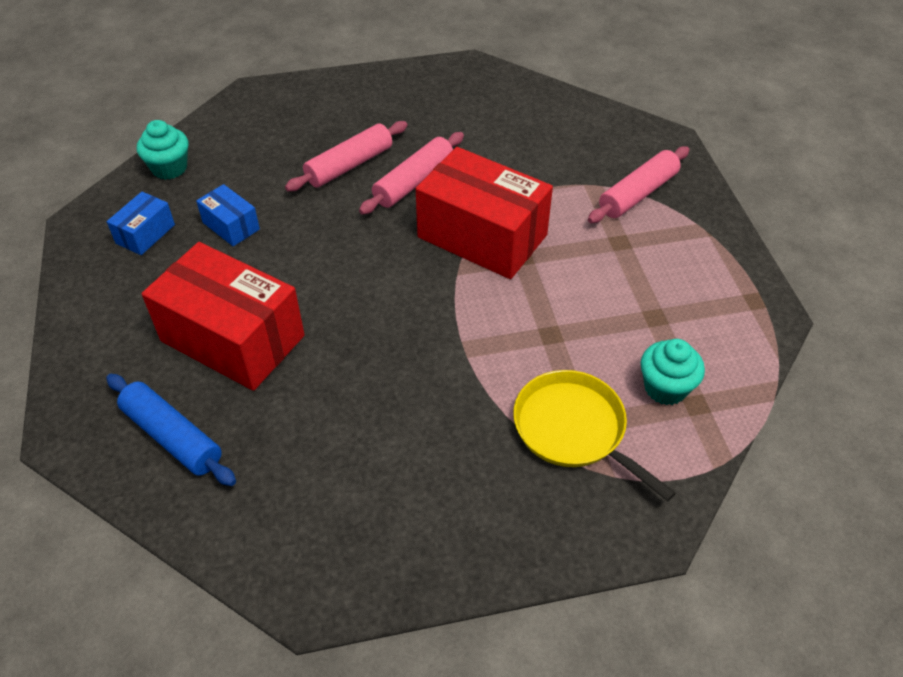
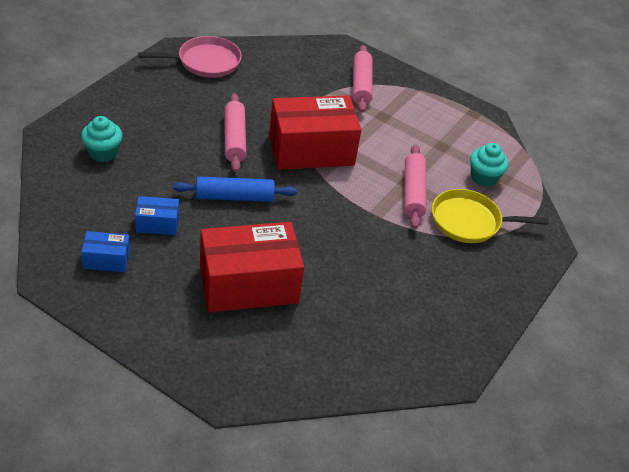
camera: 50 degrees left, 5 degrees down
(145, 234) = (106, 260): blue box -> blue box turned 75 degrees counterclockwise
(169, 168) = (62, 211): turquoise cupcake -> turquoise cupcake (103, 153)
(172, 437) = (287, 354): blue rolling pin -> blue rolling pin (234, 197)
(349, 165) = (182, 148): pink rolling pin -> pink rolling pin (413, 192)
(485, 90) = (205, 62): none -> pink pan

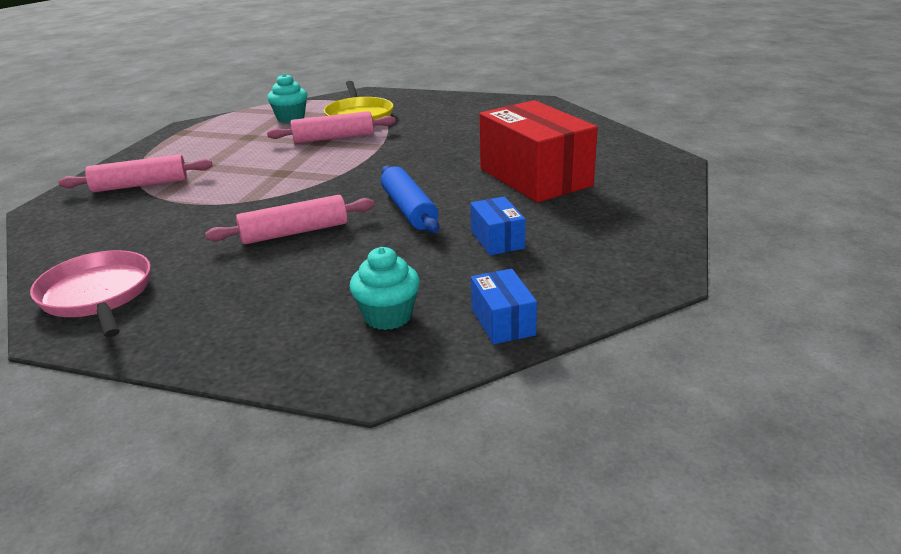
camera: 100 degrees left, 15 degrees down
(106, 260) = (589, 253): blue box -> blue box (502, 322)
(311, 150) = (291, 188): red box -> none

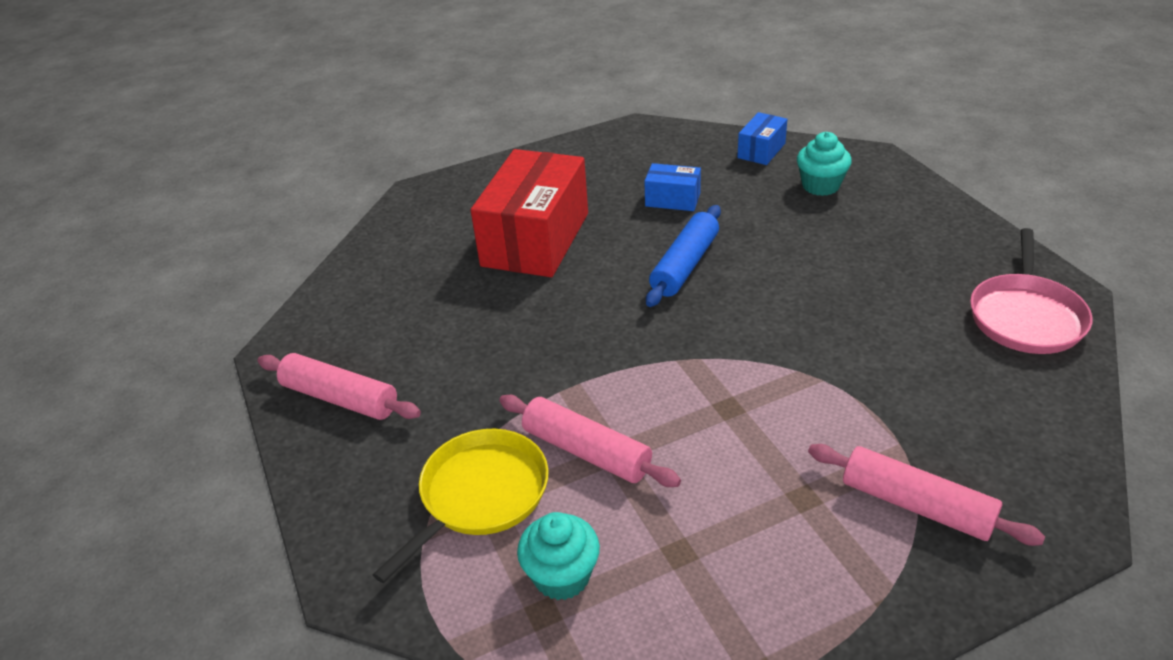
camera: 130 degrees left, 10 degrees up
(294, 232) = (807, 296): pink rolling pin -> pink rolling pin (340, 398)
(497, 240) = (672, 199): blue box -> blue box turned 75 degrees clockwise

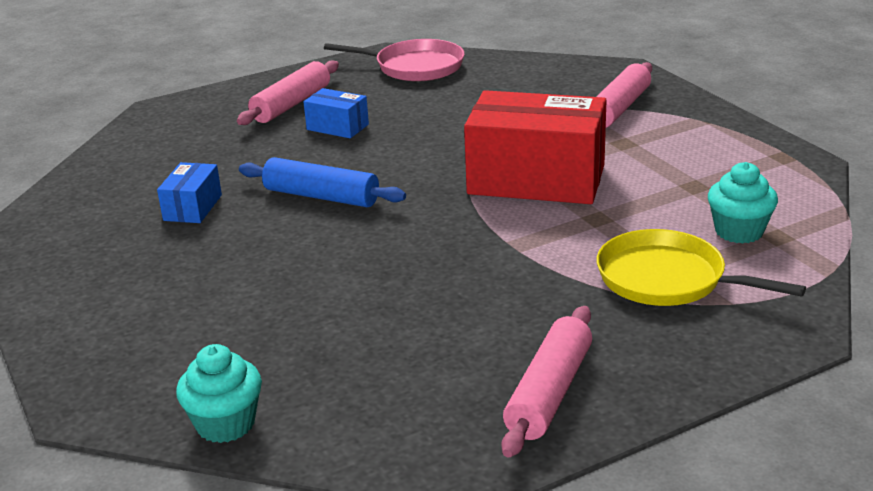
camera: 95 degrees left, 10 degrees down
(535, 239) = (247, 290): red box -> red box (536, 179)
(587, 451) = (598, 231): pink rolling pin -> pink rolling pin (291, 104)
(761, 150) = (113, 161): blue box -> blue box (337, 127)
(820, 185) = (199, 133): turquoise cupcake -> turquoise cupcake (225, 424)

